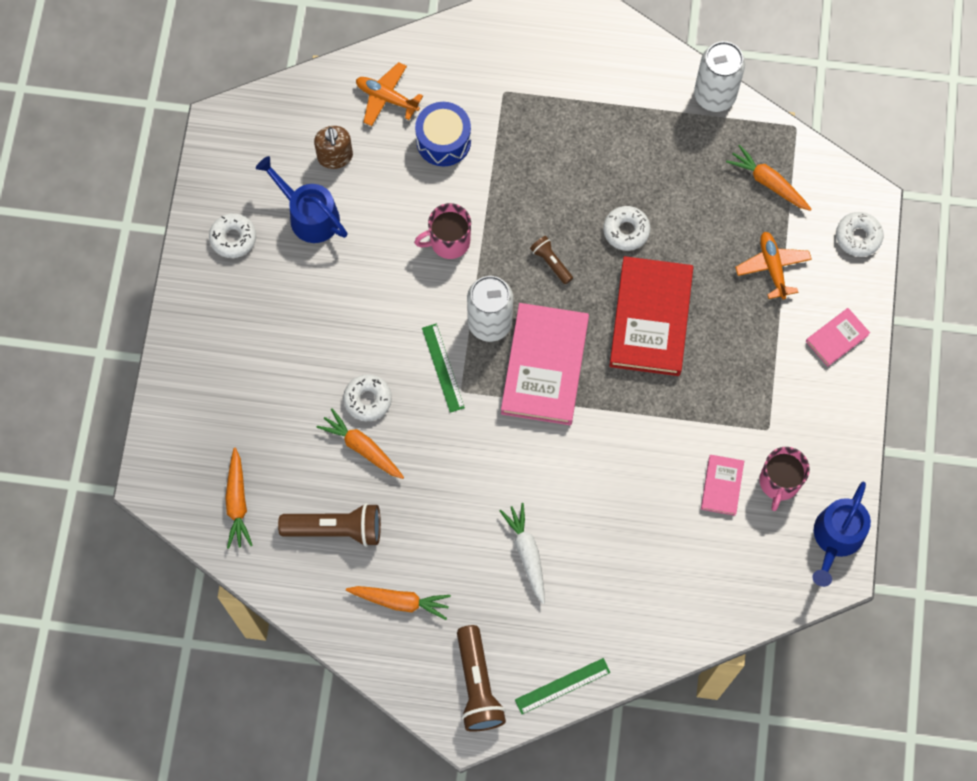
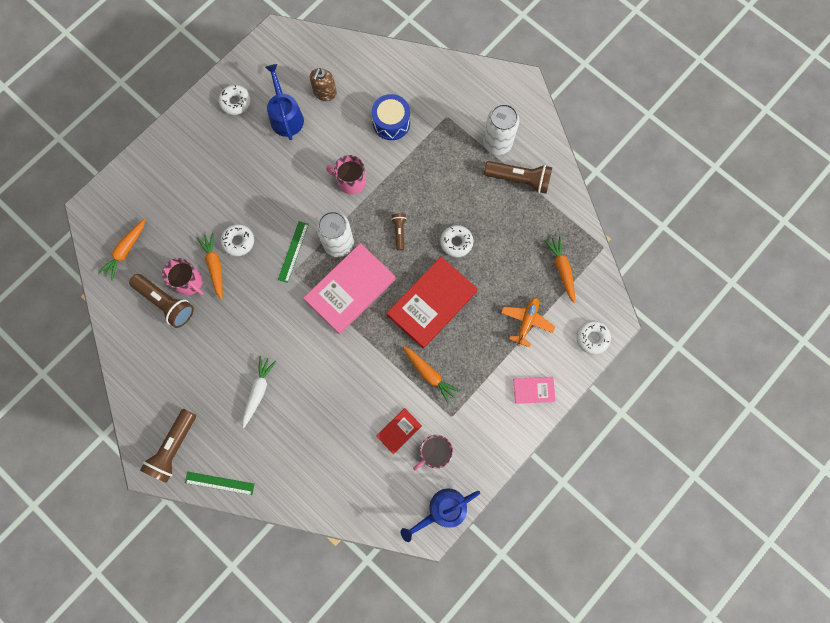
camera: 35 degrees right, 5 degrees up
(346, 486) = (189, 282): none -> pink mug
(386, 98) = (378, 78): orange plane -> none
(400, 601) = (169, 369): orange carrot -> orange carrot (429, 374)
(644, 111) = (519, 179): none -> brown flashlight
(714, 95) = (568, 197): white can -> white can (497, 143)
(722, 486) = (399, 431): pink book -> red book

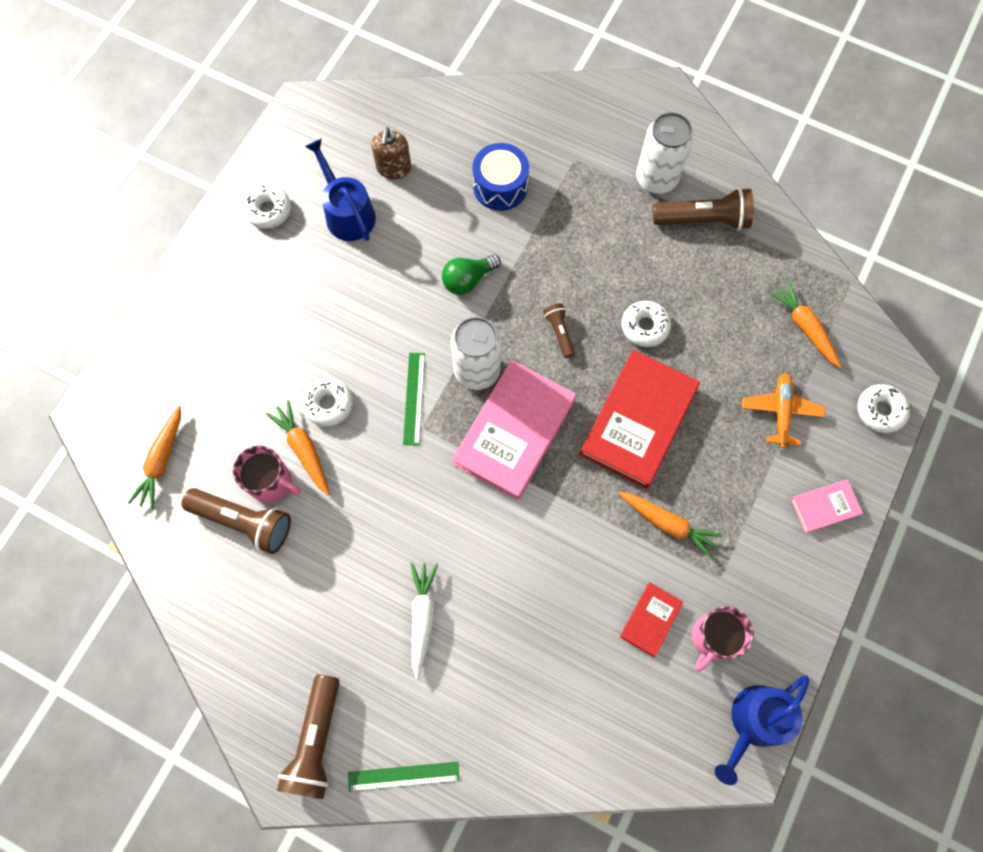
camera: 15 degrees left, 5 degrees down
(351, 182) = (468, 280): pink mug -> green light bulb

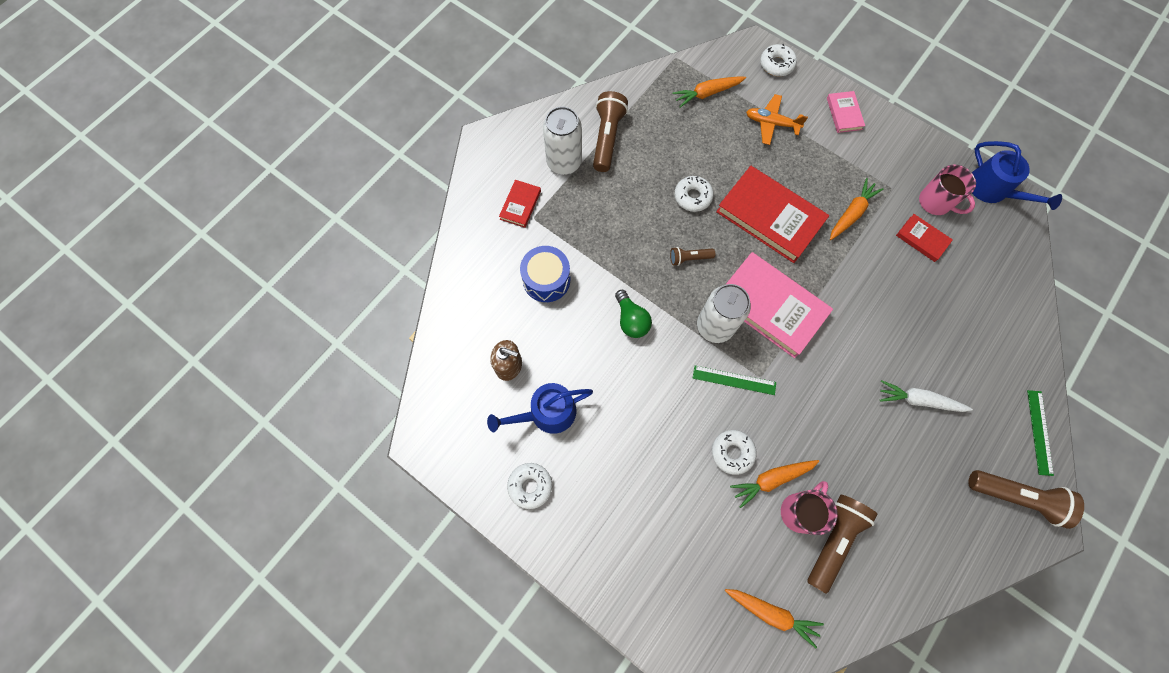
camera: 80 degrees left, 0 degrees up
(588, 144) = (520, 205): none -> red book

